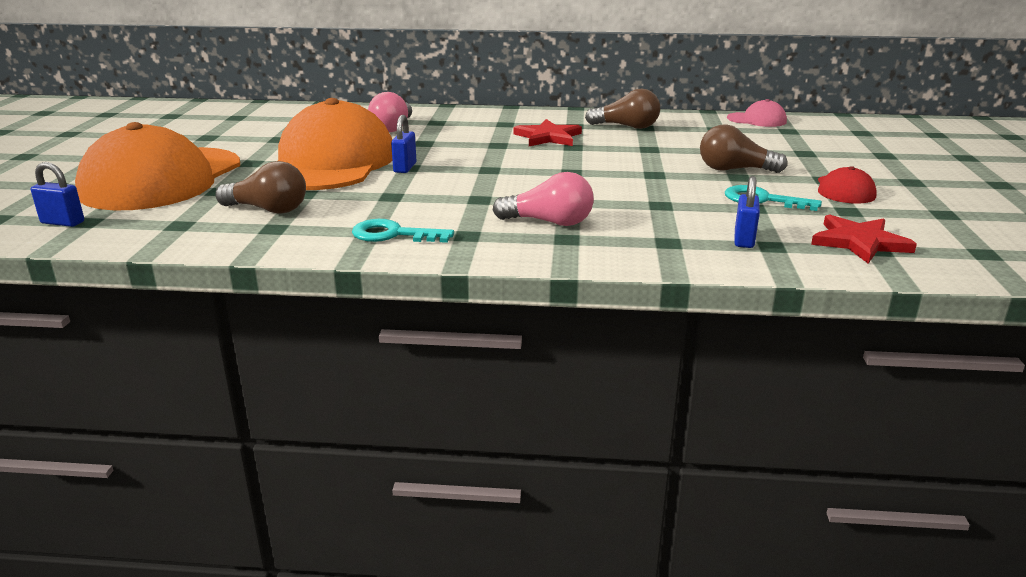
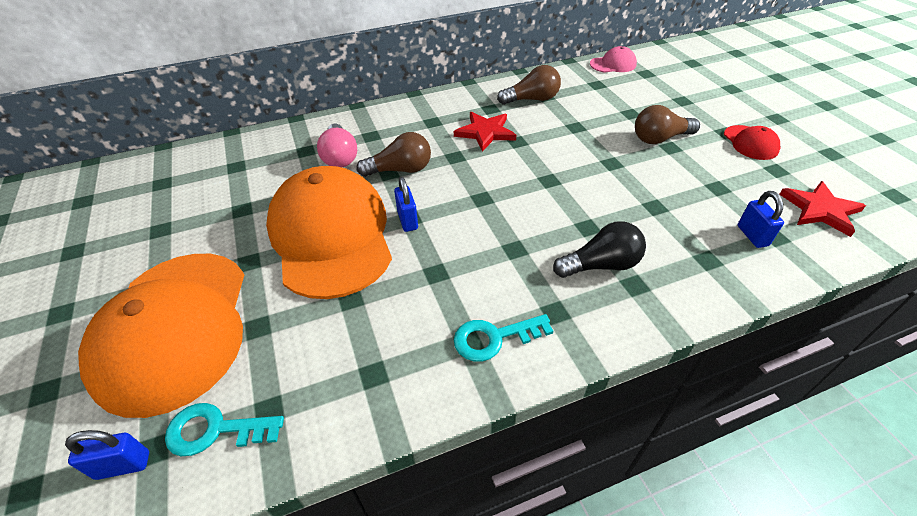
camera: 25 degrees left, 20 degrees up
(268, 210) = (339, 343): brown light bulb -> brown light bulb (400, 170)
(549, 222) = (600, 265): pink light bulb -> black light bulb
(762, 200) = (714, 174): turquoise key -> turquoise key (215, 430)

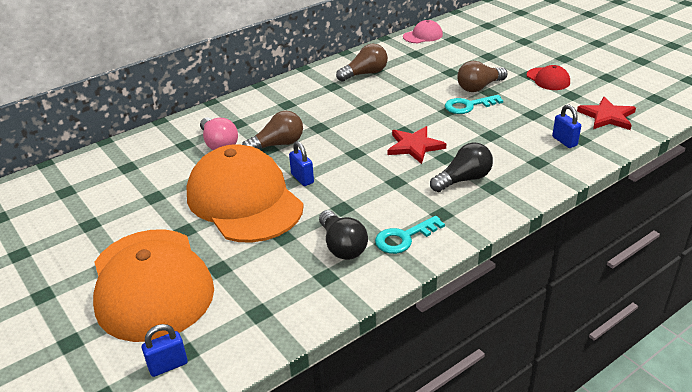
camera: 15 degrees left, 10 degrees down
(215, 430) = (225, 332): turquoise key -> turquoise key (468, 106)
(413, 331) = (342, 246): none -> black light bulb
(485, 132) = (336, 105): red star -> red star (414, 146)

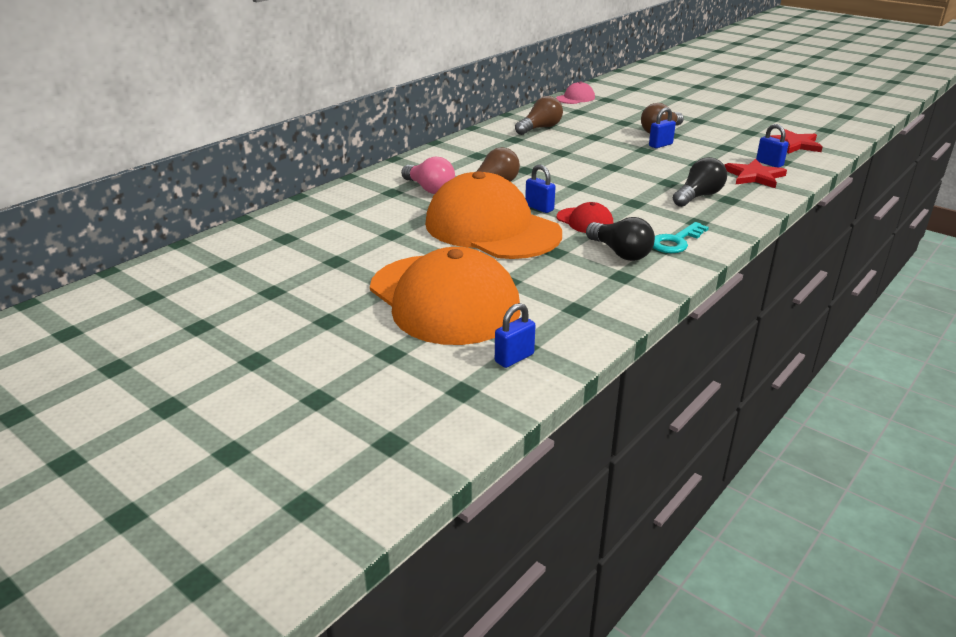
camera: 15 degrees left, 5 degrees down
(414, 146) = (632, 177): red star -> red star (754, 176)
(468, 106) = (660, 145): turquoise key -> blue padlock
(548, 79) = (720, 122): red cap -> red cap (585, 221)

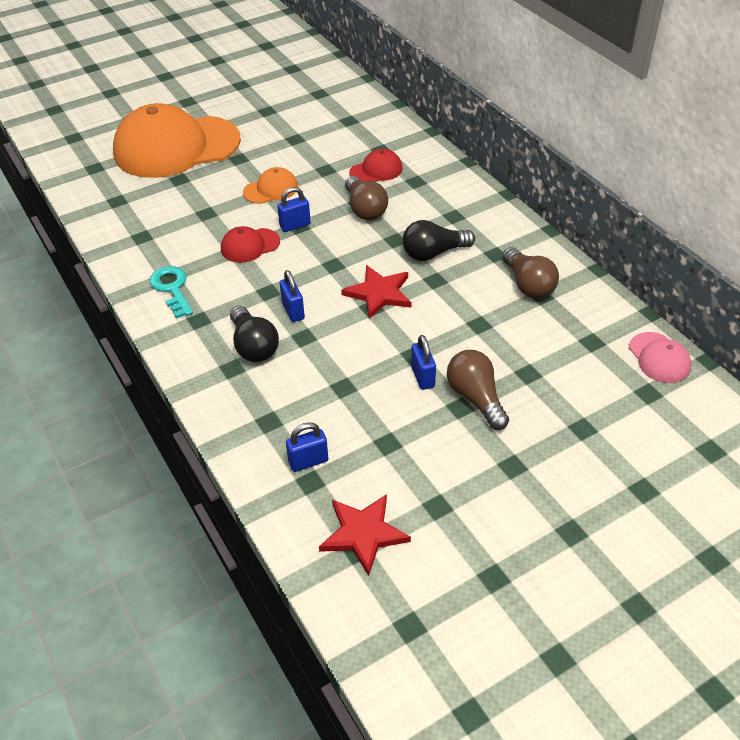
camera: 110 degrees right, 15 degrees up
(429, 189) = (376, 170): pink light bulb -> red cap
(492, 228) = (271, 189): orange cap -> orange cap, size x0.42
(514, 358) = (85, 161): blue padlock -> blue padlock (293, 311)
(620, 253) = (177, 248): black light bulb -> black light bulb (433, 253)
(754, 176) = (278, 423): red star -> red star (379, 293)

